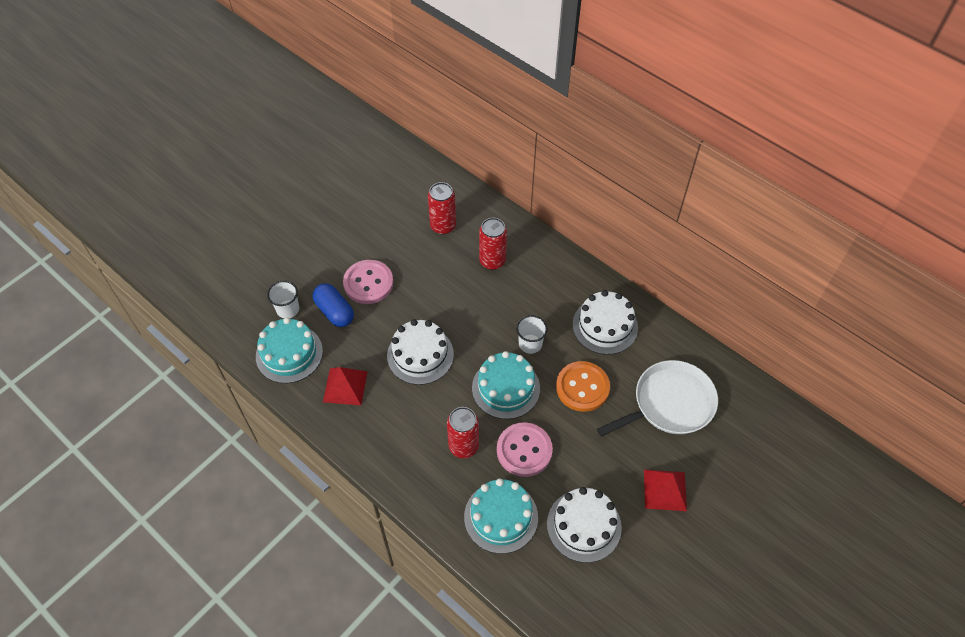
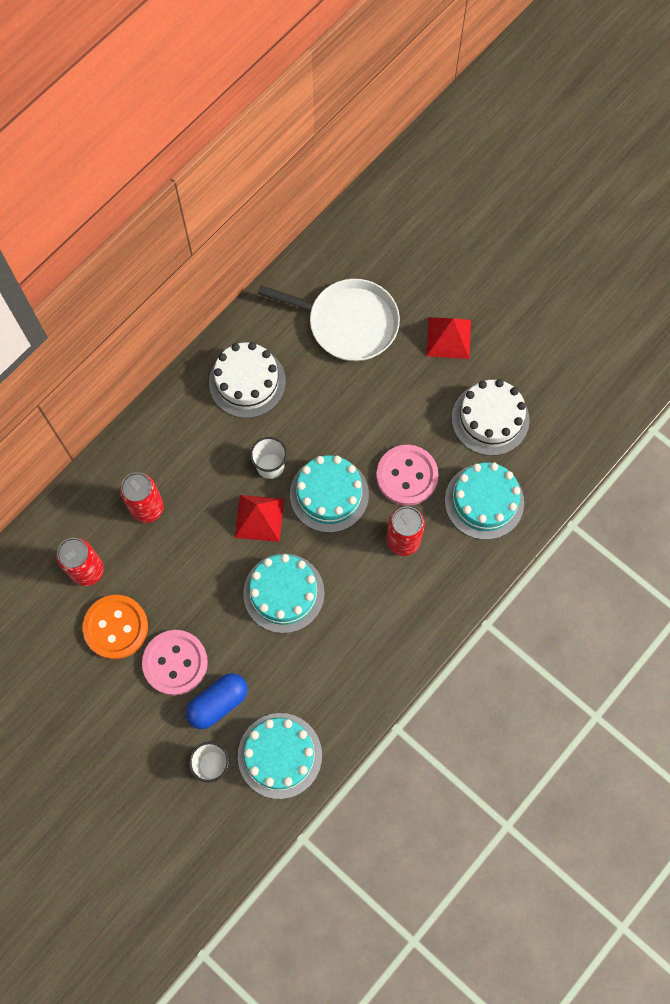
camera: 90 degrees left, 15 degrees up
(345, 386) = (326, 681): red pyramid -> red pyramid (259, 518)
(420, 355) = (283, 593): white cake -> turquoise cake
(582, 387) = (328, 411): orange button -> orange button (116, 627)
(669, 403) = (348, 323): white pan -> white pan turned 135 degrees clockwise

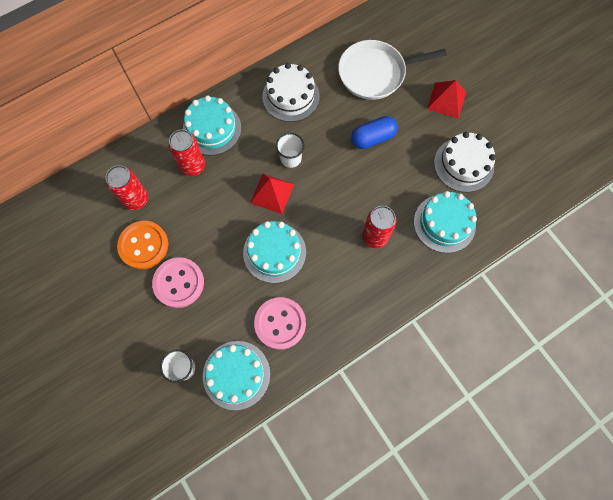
camera: 15 degrees right, 0 degrees up
(218, 703) = (201, 322): blue capsule -> blue capsule (373, 138)
(329, 494) = (328, 189): turquoise cake -> turquoise cake (212, 129)
(348, 323) = (375, 73): white pan -> white pan turned 135 degrees clockwise
(407, 476) = (390, 190): pink button -> pink button (280, 323)

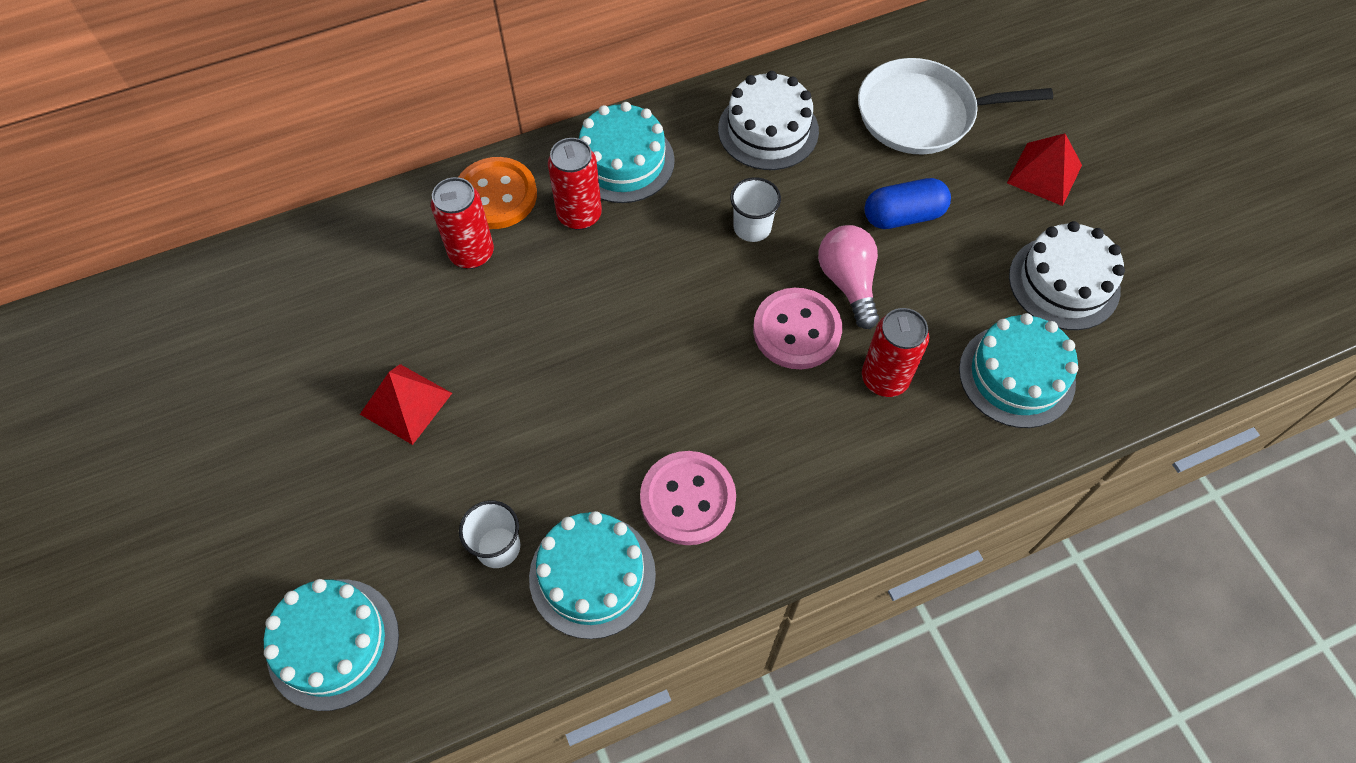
camera: 10 degrees right, 10 degrees down
(143, 245) = (469, 329): orange button -> orange button (496, 195)
(179, 283) = (518, 400): pink button -> pink button (797, 330)
(272, 193) = (710, 279): red pyramid -> red pyramid (406, 403)
(274, 252) = (698, 376): turquoise cake -> turquoise cake (333, 643)
(348, 183) = (848, 282): none -> pink light bulb

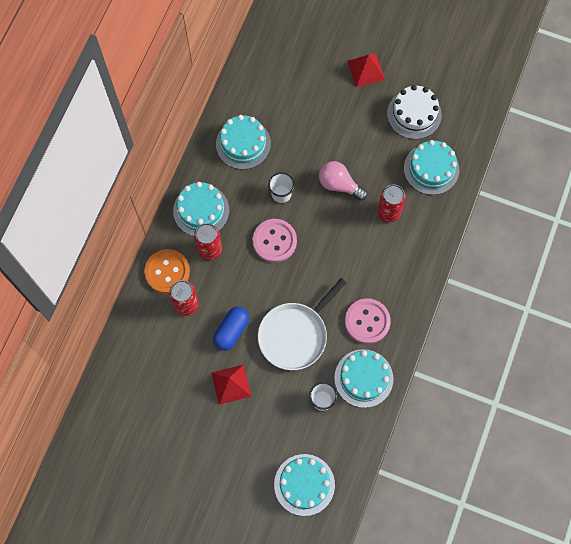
camera: 45 degrees left, 10 degrees up
(768, 130) = (243, 144): white cake -> turquoise cake
(797, 330) = (340, 222): pink button -> pink button (274, 241)
(903, 216) = (332, 137): blue capsule -> blue capsule (231, 331)
(922, 114) = (295, 82): white pan -> white pan (295, 335)

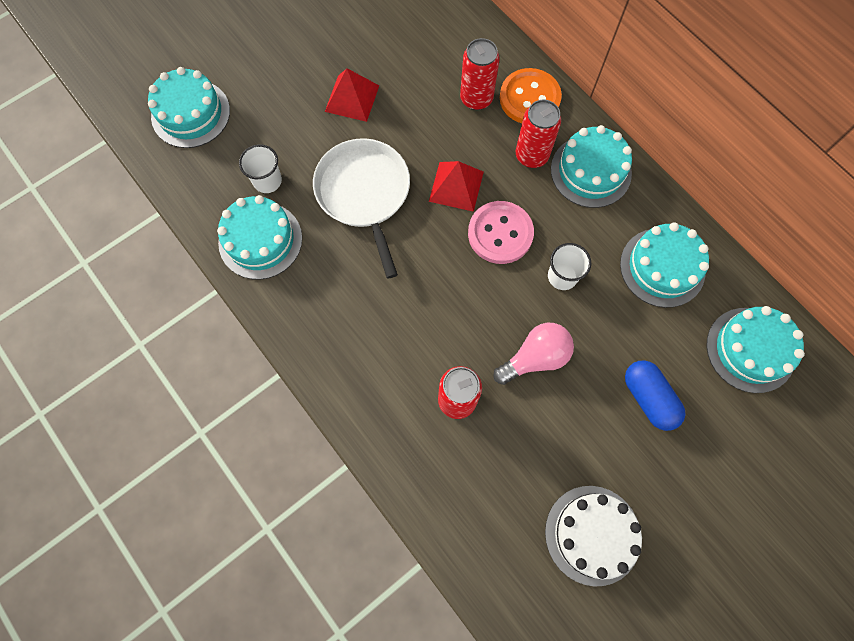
camera: 120 degrees right, 0 degrees up
(231, 331) = (414, 129): blue capsule -> blue capsule (648, 398)
(366, 70) = (704, 505): red pyramid -> red pyramid (456, 186)
(367, 321) = (326, 285): pink button -> none
(431, 169) = (489, 504): turquoise cake -> turquoise cake (750, 349)

